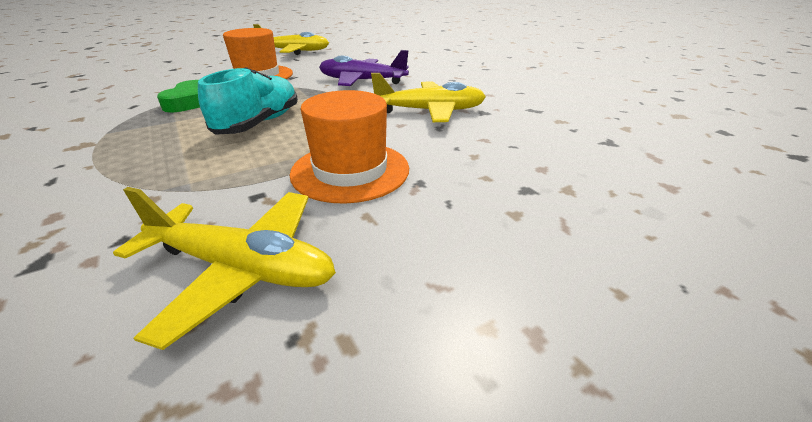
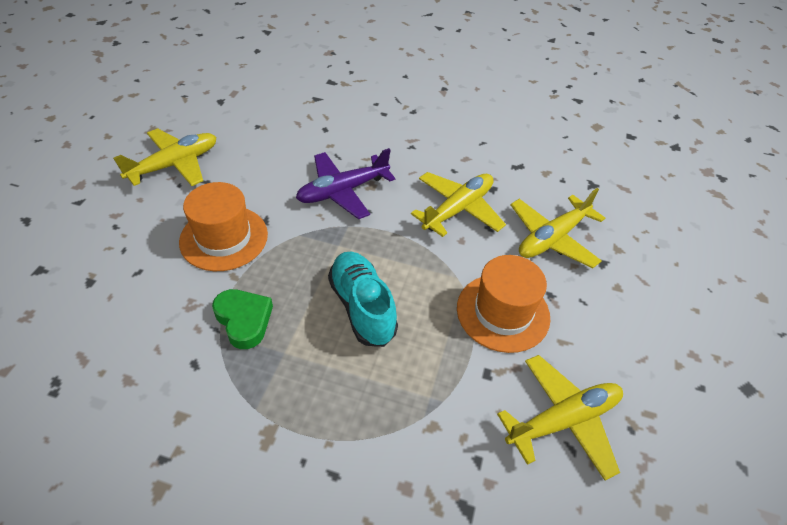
camera: 45 degrees left, 15 degrees up
(493, 153) = (552, 238): none -> yellow plane

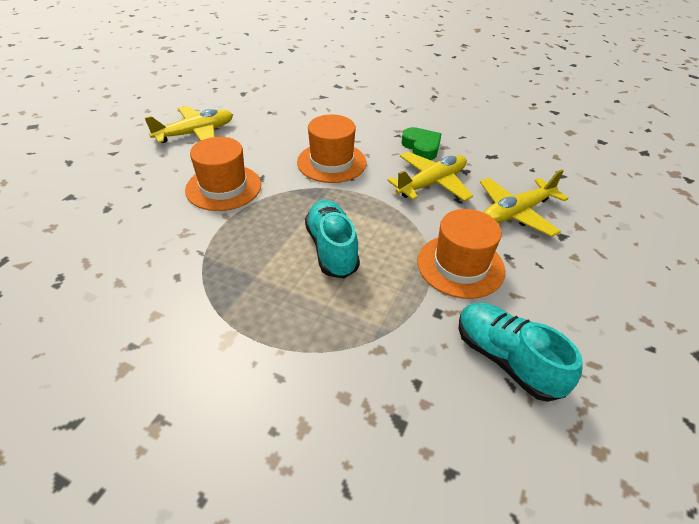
camera: 10 degrees right, 5 degrees down
(244, 320) = (226, 248): green heart -> green heart (421, 147)
(342, 191) = (331, 162): purple plane -> orange hat
(563, 420) = (506, 359): yellow plane -> turquoise shoe

